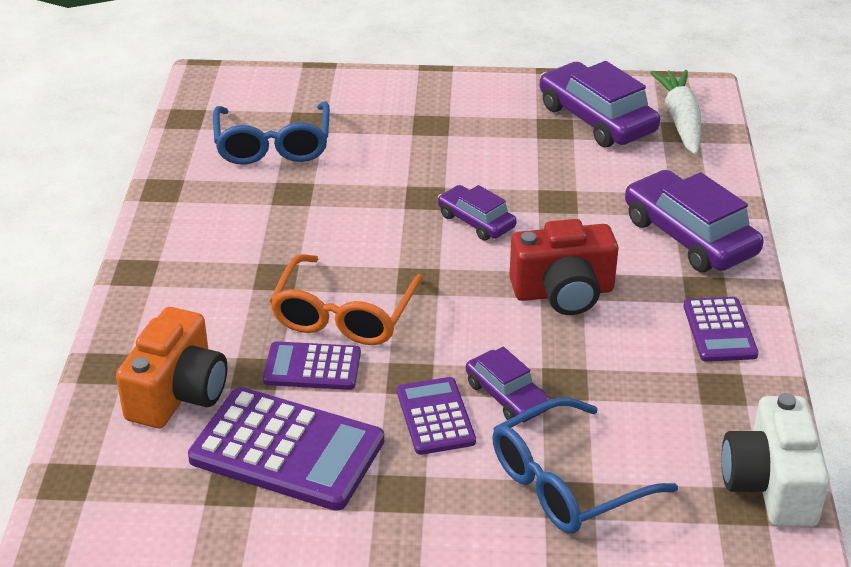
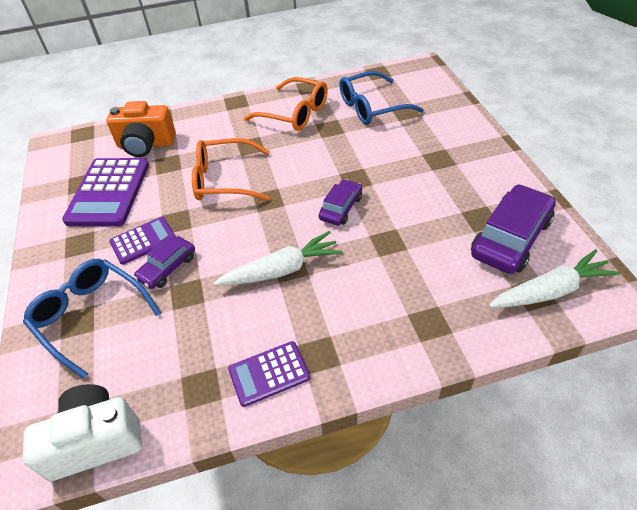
camera: 75 degrees right, 10 degrees up
(226, 217) = (295, 113): none -> orange glasses
(312, 367) = (176, 181): purple calculator -> none
(563, 292) = (281, 270): red camera -> white carrot
(689, 236) = (383, 330): purple car -> none

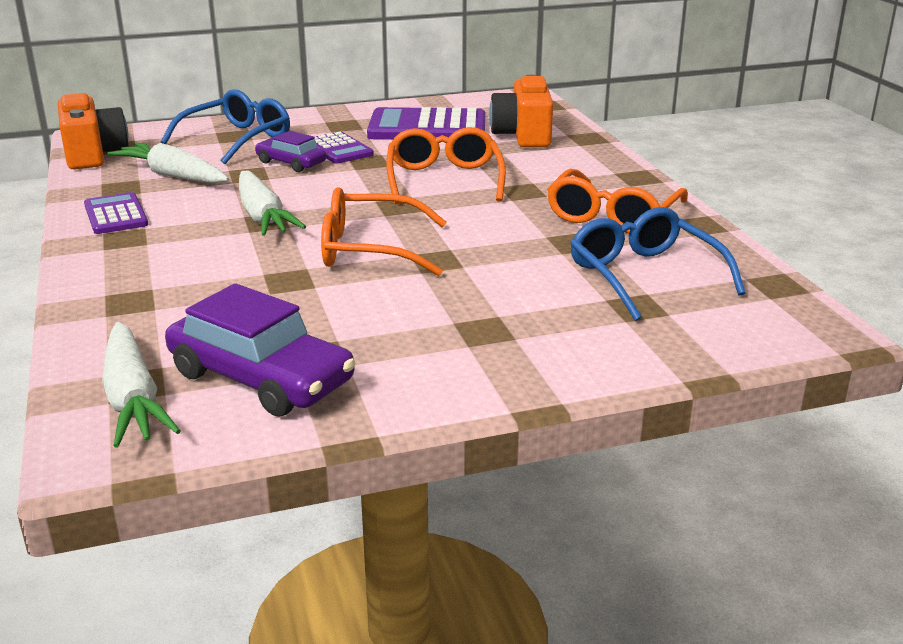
camera: 85 degrees right, 20 degrees down
(95, 441) = (93, 155): white camera -> orange camera
(179, 349) = (173, 176): none -> white carrot
(341, 208) = (369, 249): purple car -> orange glasses

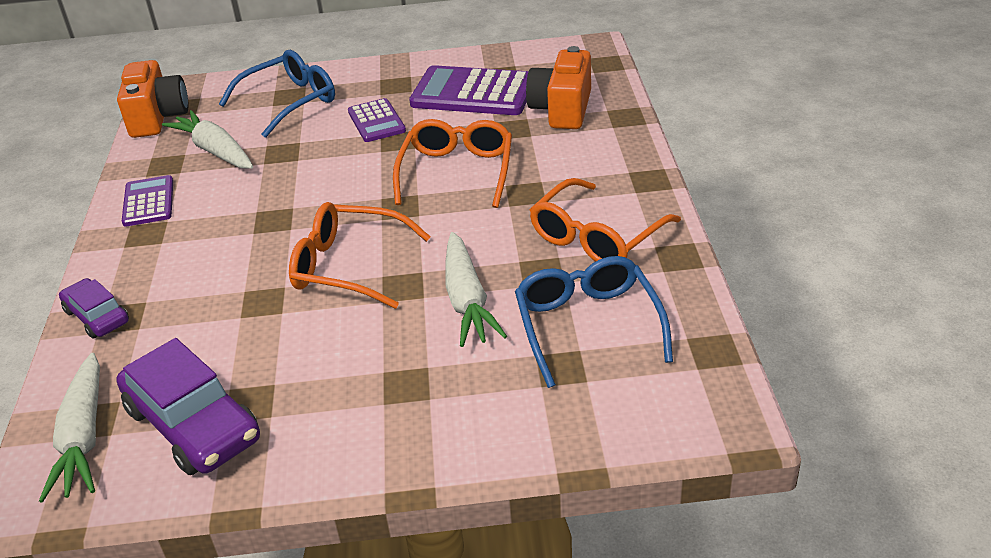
camera: 15 degrees right, 10 degrees up
(262, 216) = (272, 213): white carrot -> white carrot (467, 300)
(291, 163) = (325, 139): purple car -> purple car (97, 316)

